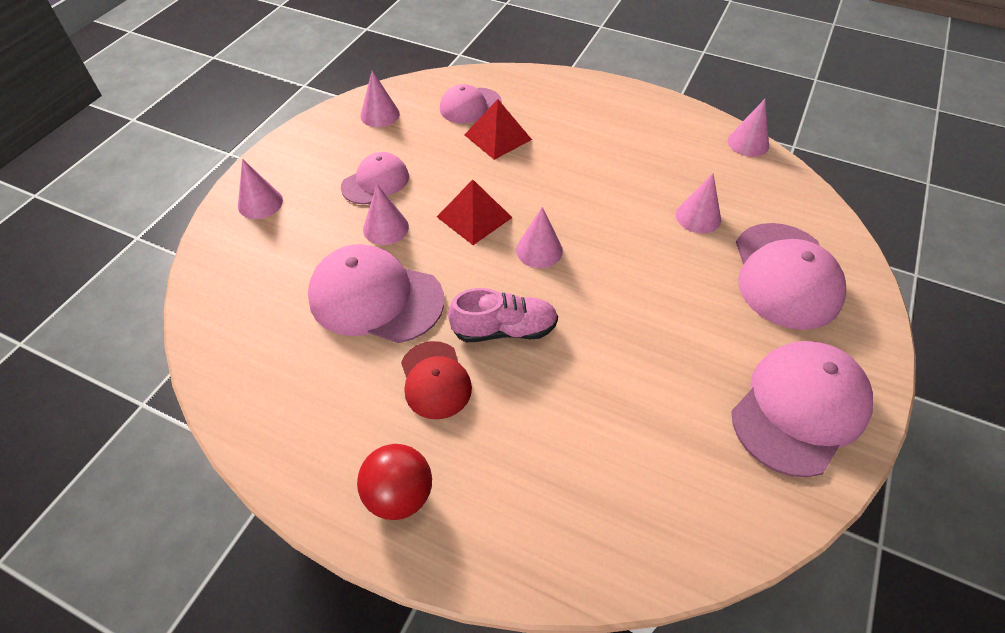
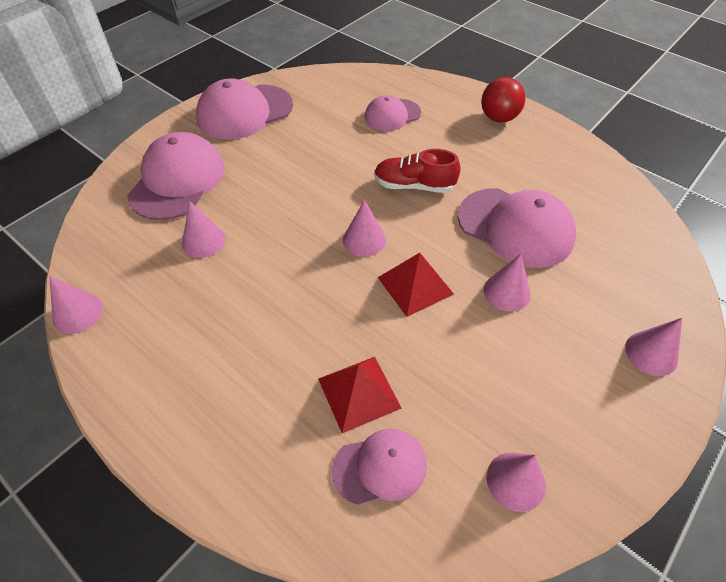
camera: 165 degrees left, 0 degrees up
(375, 182) = (519, 354): pink cap -> pink cap (392, 115)
(435, 380) = (471, 165): red cap -> none
(504, 329) = (414, 185): pink shoe -> red shoe

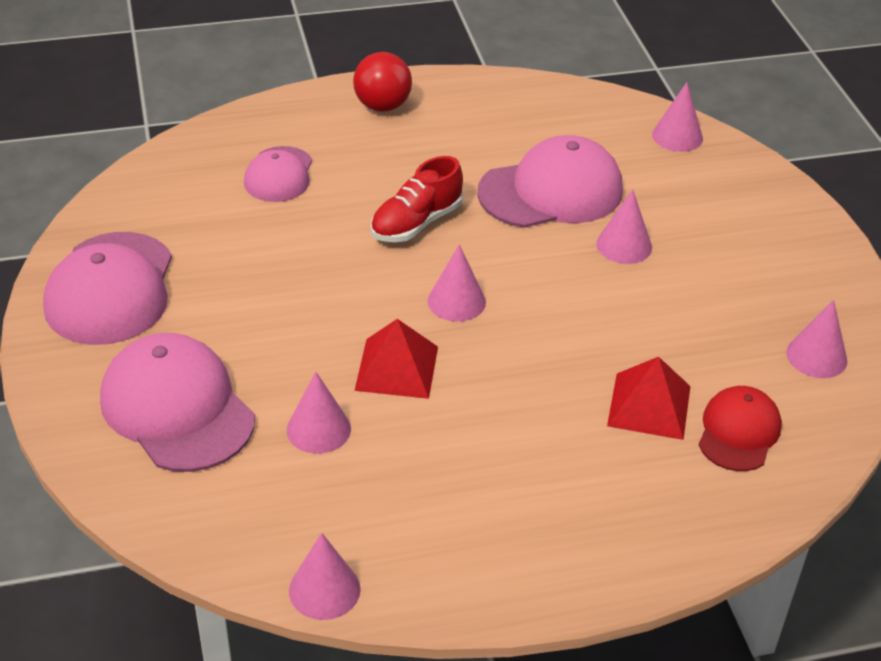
camera: 55 degrees left, 10 degrees down
(380, 467) = (738, 432): pink cap -> red cap
(415, 285) = (556, 299): red pyramid -> red pyramid (397, 368)
(651, 353) = (766, 206): pink cone -> pink cone (677, 136)

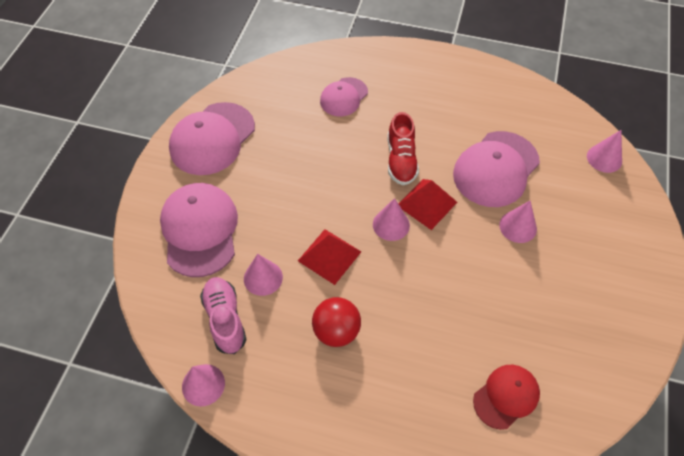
camera: 30 degrees right, 15 degrees up
(299, 500) = (225, 319): none -> pink shoe
(382, 106) = (431, 70): red ball -> red ball (336, 331)
(416, 223) = (401, 160): red shoe -> red shoe turned 75 degrees counterclockwise
(551, 191) = (496, 169): pink cap -> pink cap turned 120 degrees clockwise
(649, 405) = (461, 350): red pyramid -> red pyramid (427, 203)
(816, 356) = (594, 364): pink cone -> none

